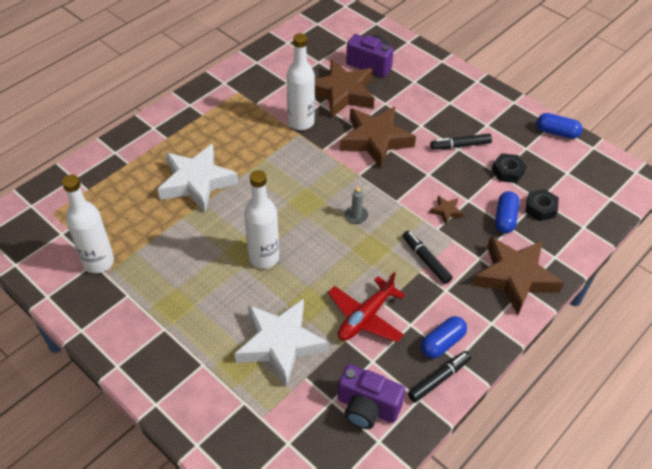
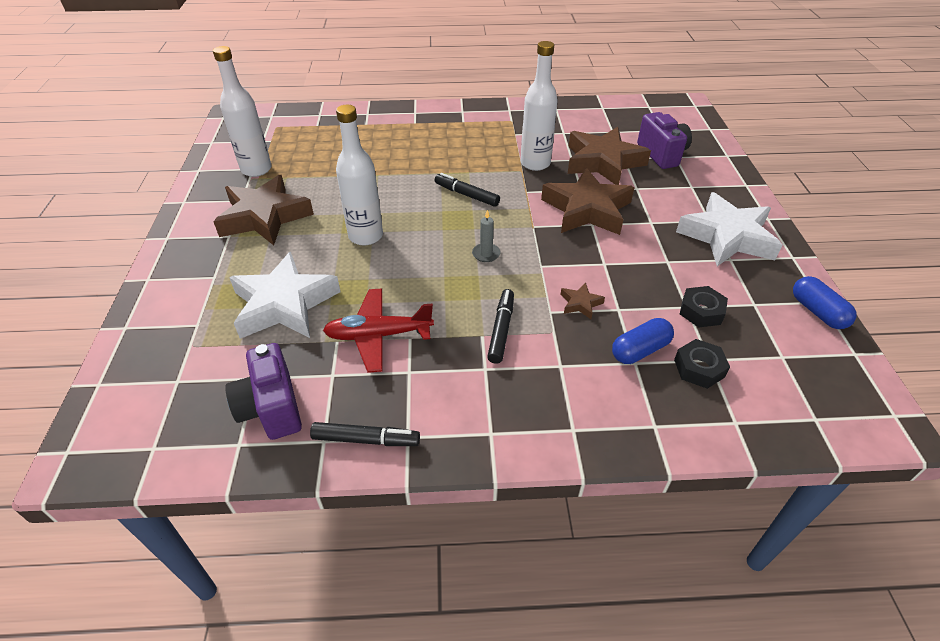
camera: 45 degrees right, 5 degrees down
(197, 182) = (394, 159): white star -> white star (727, 237)
(442, 343) = (415, 411): blue capsule -> none
(460, 145) = (673, 260): black marker -> black marker (466, 195)
(514, 277) = (577, 411): brown star -> brown star (264, 217)

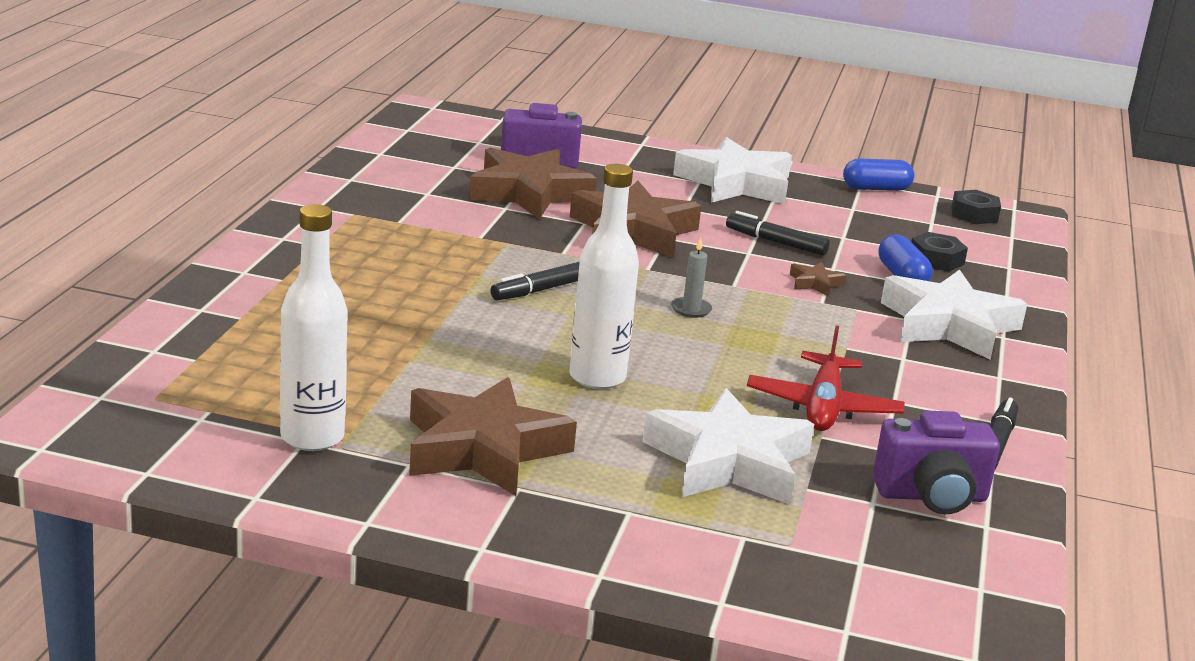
camera: 75 degrees left, 20 degrees down
(501, 330) = (842, 334): black marker -> black marker (776, 242)
(535, 163) = (496, 230): white bottle -> none
(567, 390) = (949, 325): none -> white star
(701, 311) = (854, 233): black nut -> black nut (974, 214)

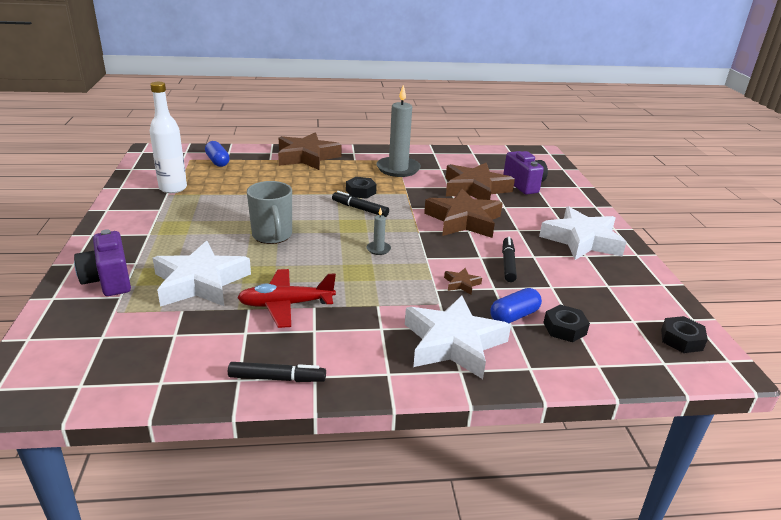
camera: 70 degrees right, 5 degrees up
(398, 223) = (398, 169): none -> grey candle
(473, 273) = (361, 192): none -> black nut
(483, 449) = (181, 221): brown star -> brown star (307, 157)
(597, 377) = (272, 236): white bottle -> grey mug
(876, 188) = (660, 291): blue capsule -> blue capsule (218, 161)
(931, 496) = (190, 356): purple camera -> purple camera (108, 280)

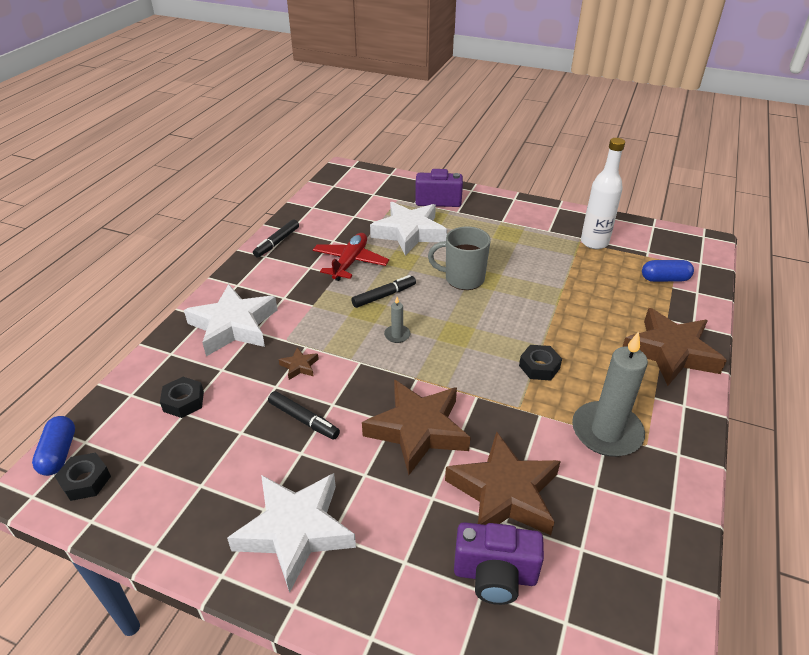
camera: 120 degrees right, 10 degrees up
(360, 209) = (492, 351): black marker -> black marker (384, 296)
(514, 316) = (228, 377): blue capsule -> blue capsule (59, 453)

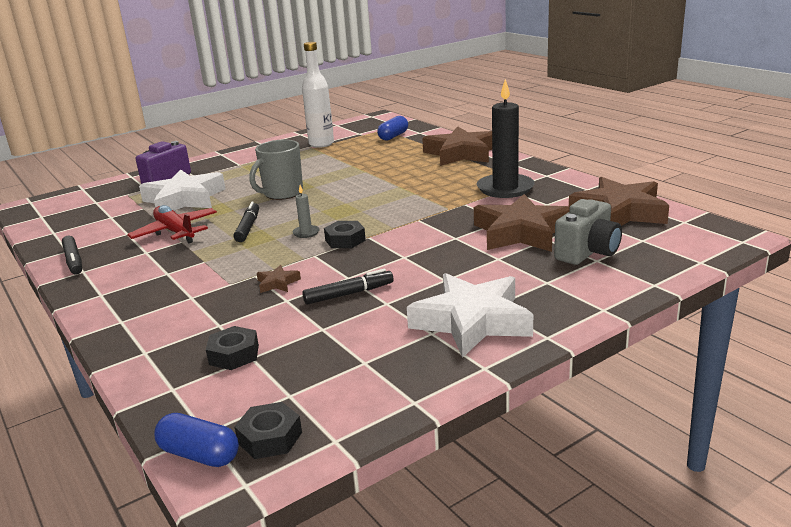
camera: 55 degrees left, 15 degrees down
(233, 326) = (163, 307): white star -> none
(417, 430) = (424, 248): brown star -> brown star (619, 212)
(495, 575) = (588, 252): purple camera -> grey camera
(539, 367) = (419, 192): black nut -> black nut (345, 240)
(606, 432) = (505, 188): grey candle -> black candle

